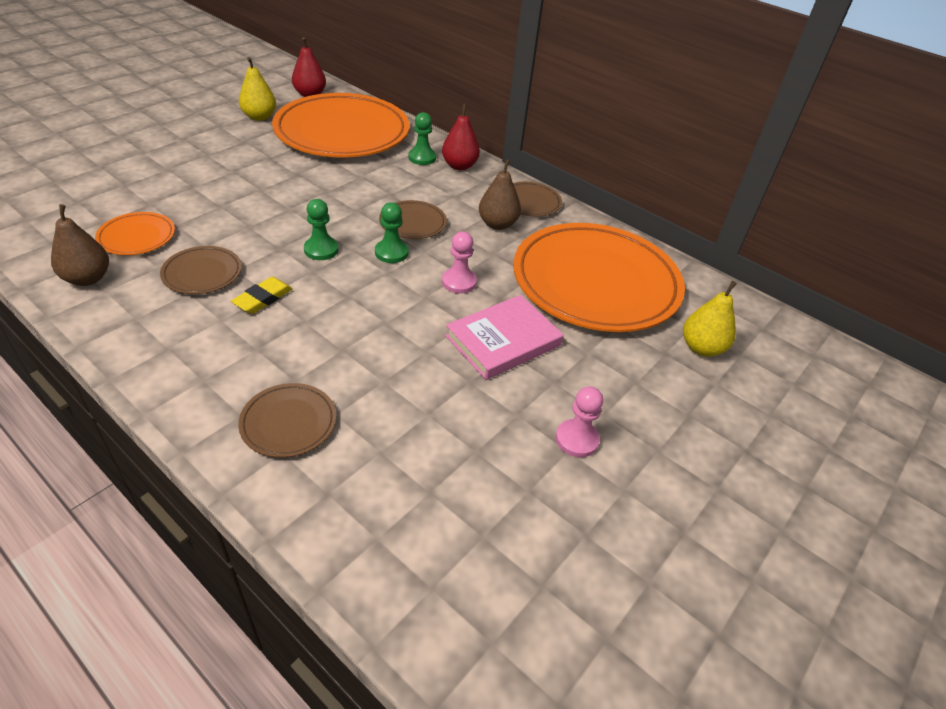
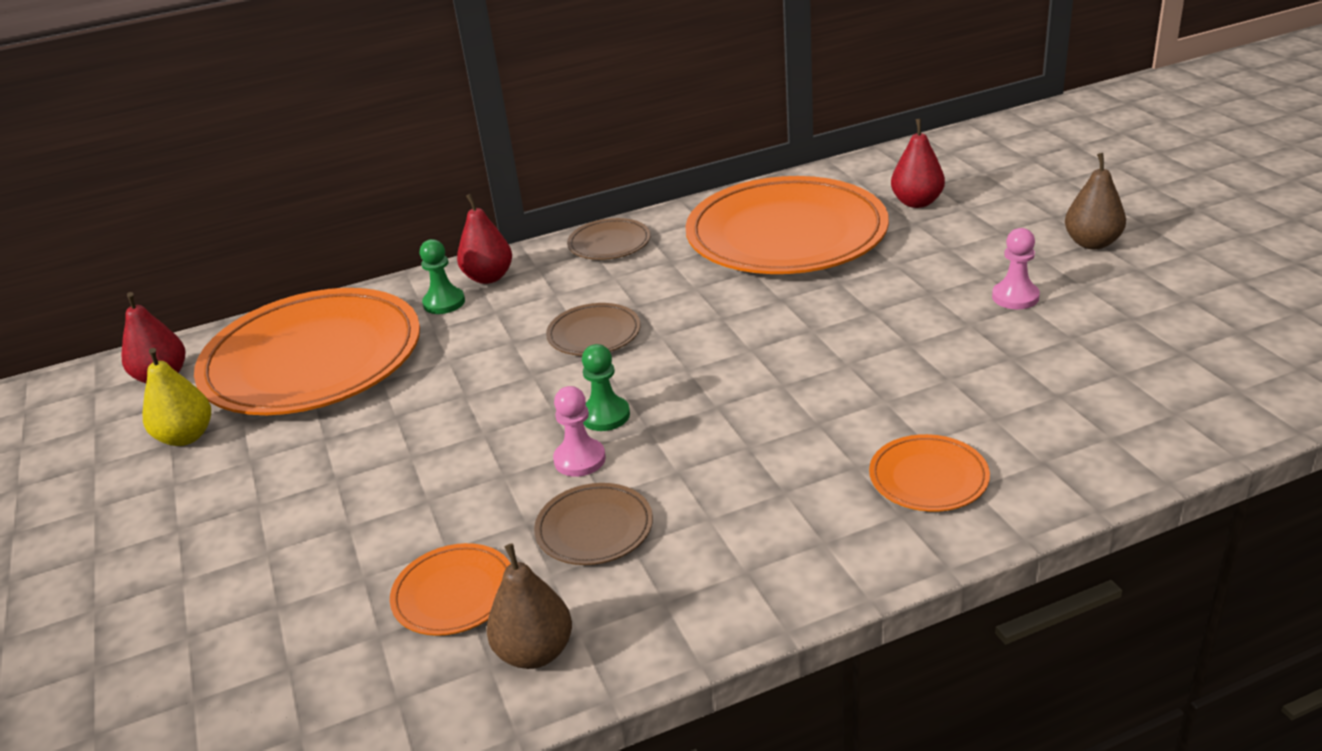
camera: 55 degrees left, 10 degrees down
(263, 299) = (685, 477): yellow eraser -> none
(288, 423) = (928, 478): brown plate -> orange plate
(391, 252) = (647, 360): green pawn -> none
(459, 282) = (736, 321): pink pawn -> pink pawn (580, 459)
(497, 224) = (639, 274): brown pear -> brown pear (1092, 243)
(503, 341) = (854, 310): pink book -> none
(701, 348) = (917, 202): yellow pear -> red pear

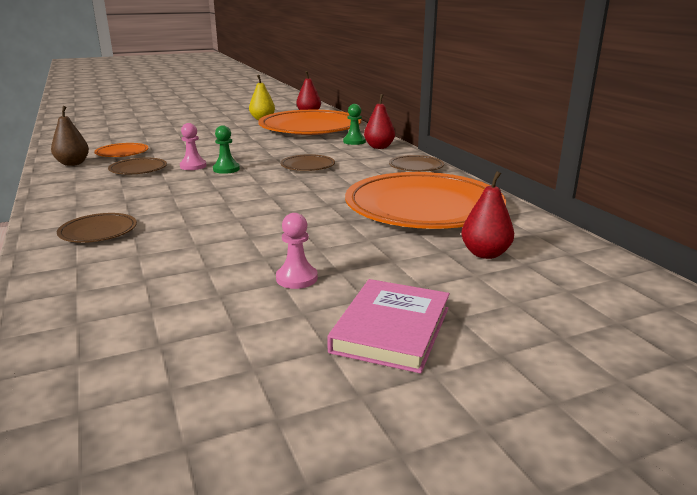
camera: 85 degrees right, 10 degrees down
(928, 478) = (98, 232): orange plate -> brown plate
(1092, 243) = (391, 329): brown pear -> pink book

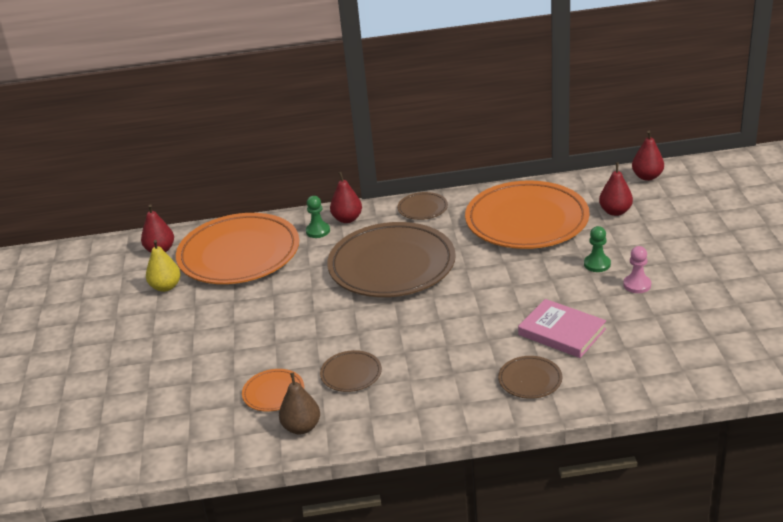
camera: 70 degrees left, 10 degrees up
(193, 166) = (357, 336): pink pawn -> none
(226, 169) = (379, 314): green pawn -> green pawn (597, 264)
(307, 166) = (392, 265): brown plate -> brown plate, size x2.35
(391, 329) = (704, 258): pink book -> pink book (562, 332)
(612, 271) = (647, 177): none -> red pear

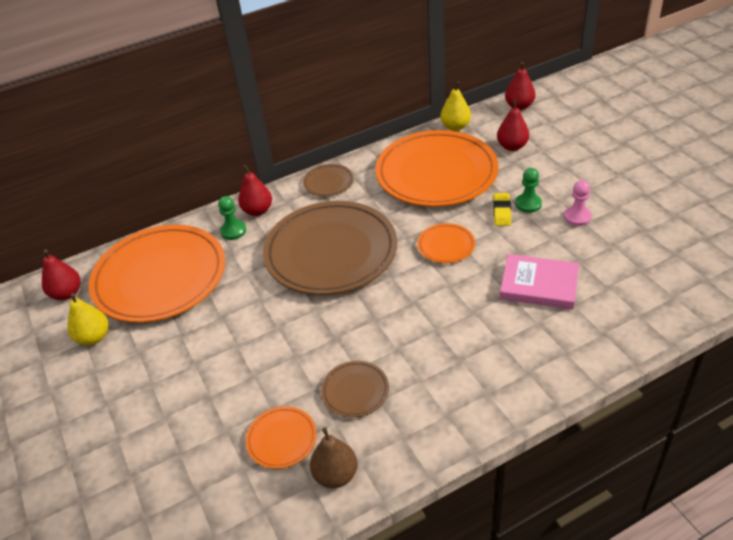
camera: 20 degrees left, 10 degrees up
(497, 282) = (446, 245): none -> orange plate
(530, 380) = (540, 347): brown plate -> none
(567, 265) = (502, 212): none -> yellow eraser
(571, 183) = (455, 127): none -> yellow pear

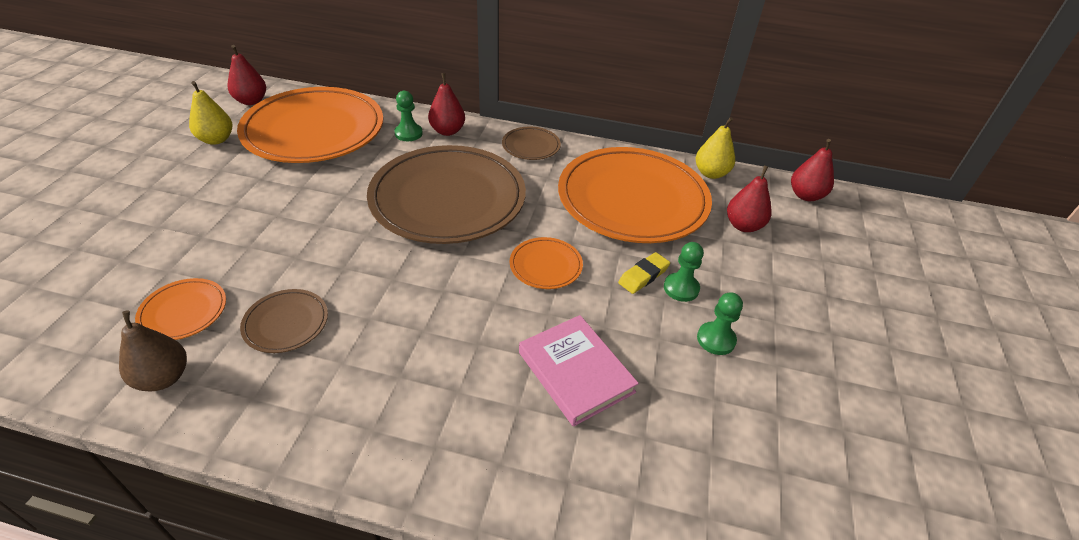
camera: 35 degrees right, 0 degrees up
(577, 217) = (716, 339): pink pawn -> green pawn

